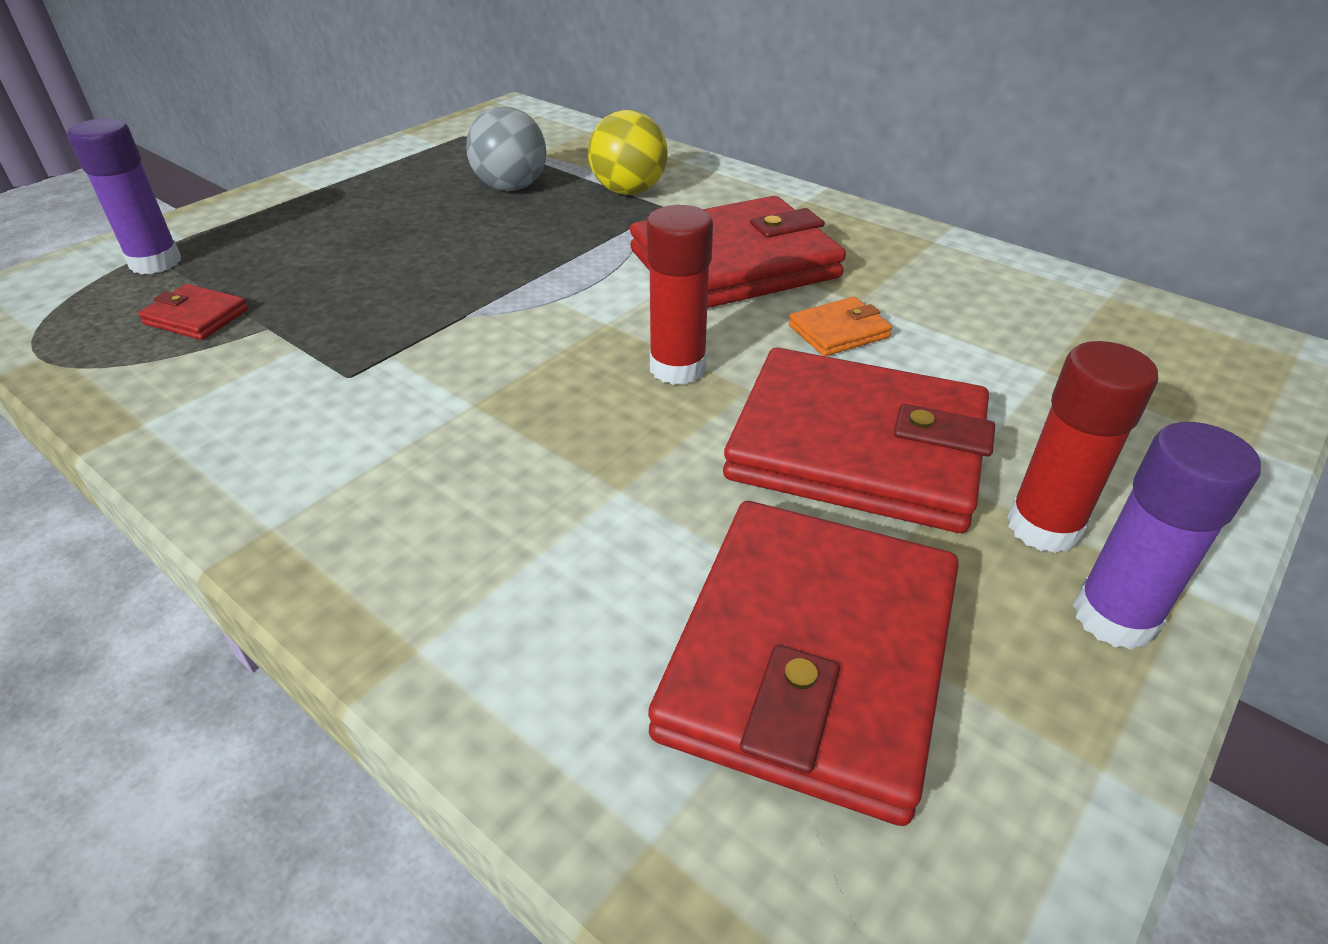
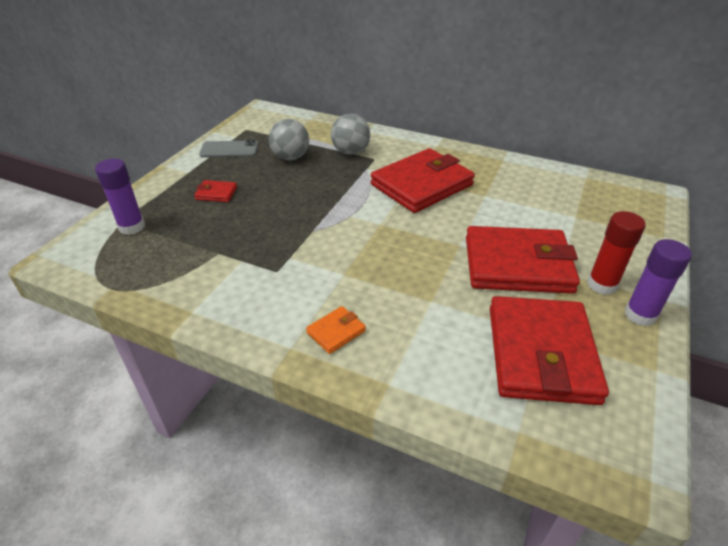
camera: 15 degrees left, 0 degrees up
(196, 317) = (177, 253): red wallet -> red wallet (216, 193)
(412, 163) = (229, 150): none -> grey phone
(628, 191) = (350, 152): yellow ball -> grey ball
(677, 368) = (425, 241): red glue stick -> none
(838, 331) = (484, 212): orange wallet -> orange wallet (336, 332)

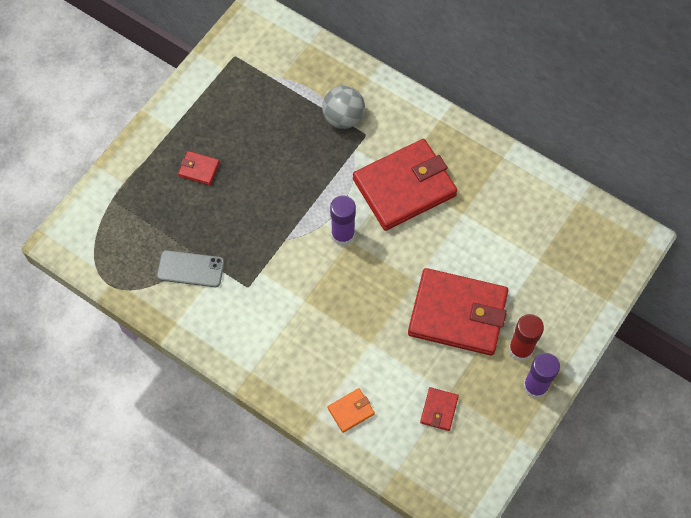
camera: 10 degrees right, 25 degrees up
(132, 227) = (121, 208): purple glue stick -> purple glue stick (343, 235)
(229, 150) = (214, 94): grey phone -> grey phone (190, 269)
(290, 157) = (278, 118): grey ball -> none
(336, 332) = (287, 362): orange wallet -> orange wallet (351, 411)
(541, 353) = (439, 410): red wallet -> red wallet, size x0.42

